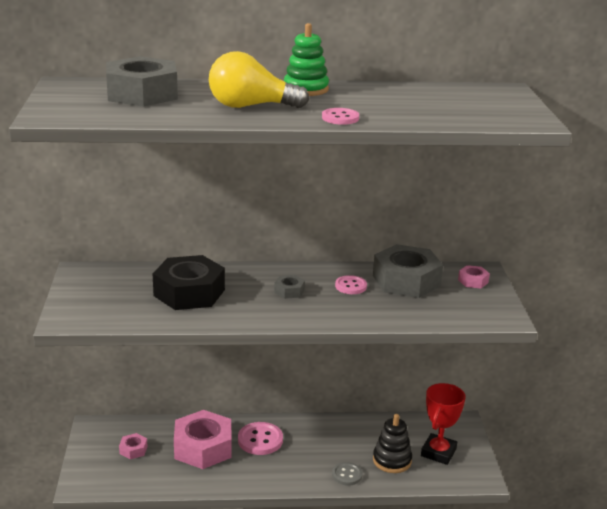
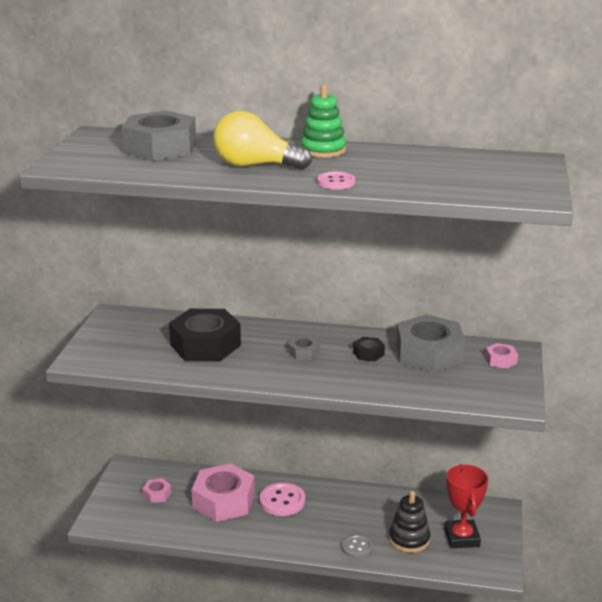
camera: 15 degrees right, 0 degrees up
(350, 286) = (368, 353): pink button -> black nut
(438, 452) = (461, 538): red trophy -> red trophy turned 45 degrees counterclockwise

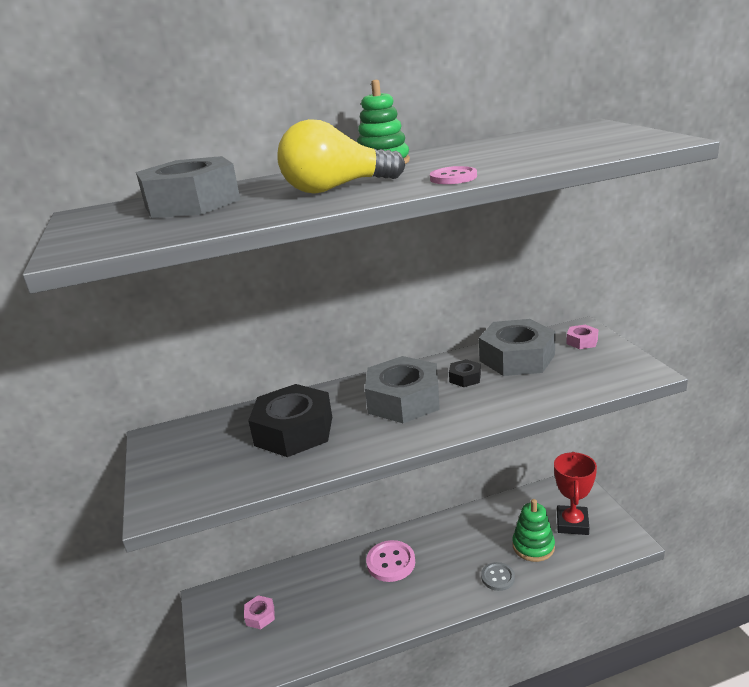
camera: 25 degrees left, 0 degrees up
(224, 501) = (335, 589): pink nut -> none
(304, 352) = (404, 400): grey nut -> grey nut, size x2.26
(409, 539) = (533, 546): black stacking toy -> green stacking toy
(461, 538) = (572, 523): red trophy -> red trophy turned 45 degrees clockwise

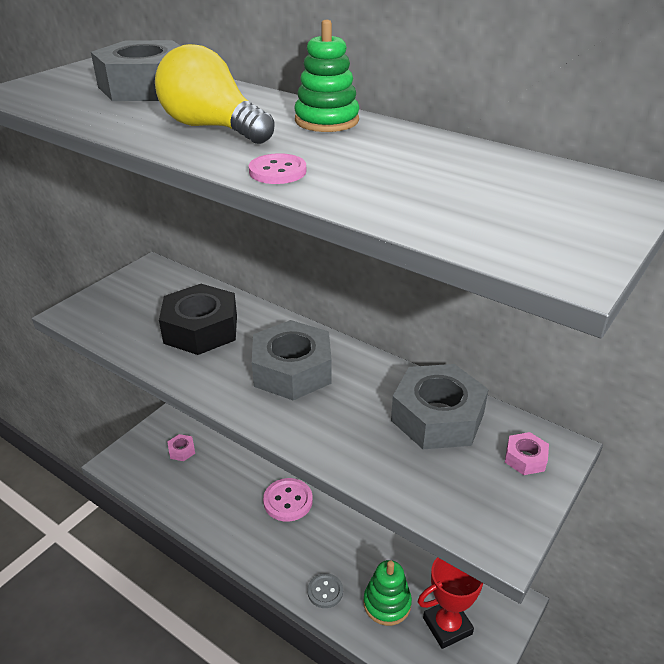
camera: 50 degrees right, 10 degrees up
(465, 378) = (364, 394): black nut -> none

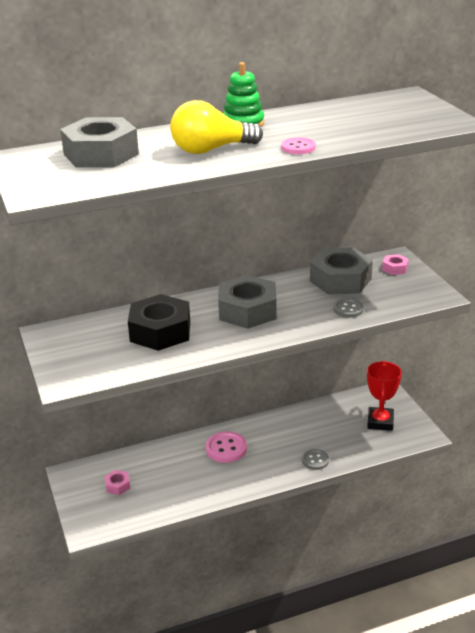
camera: 55 degrees left, 5 degrees down
(370, 455) = (348, 309): none -> grey button
(387, 603) = (346, 438): green stacking toy -> none

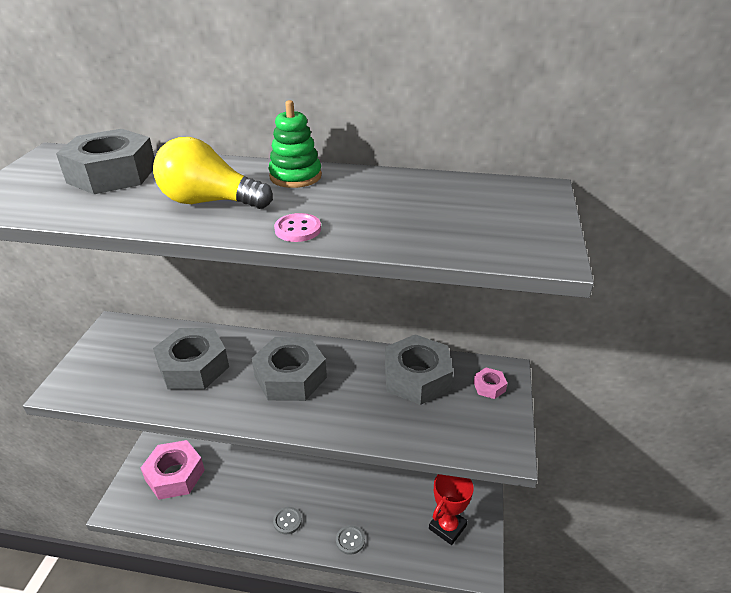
camera: 30 degrees right, 5 degrees up
(117, 486) = (175, 475): pink nut -> pink nut, size x2.26
(160, 331) = (194, 367): black nut -> grey nut
(226, 448) = (286, 482): pink button -> none
(348, 309) = (387, 422): grey button -> grey button (287, 521)

